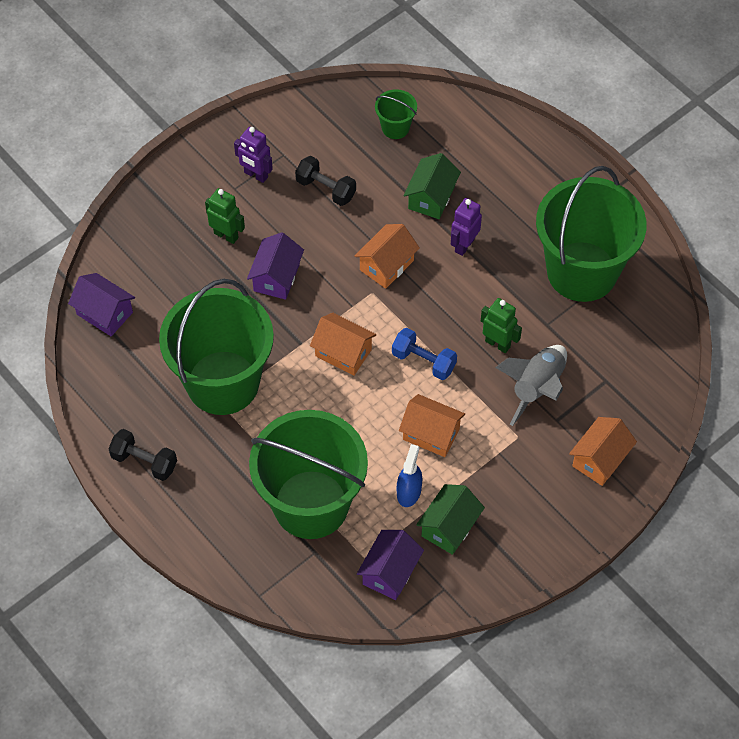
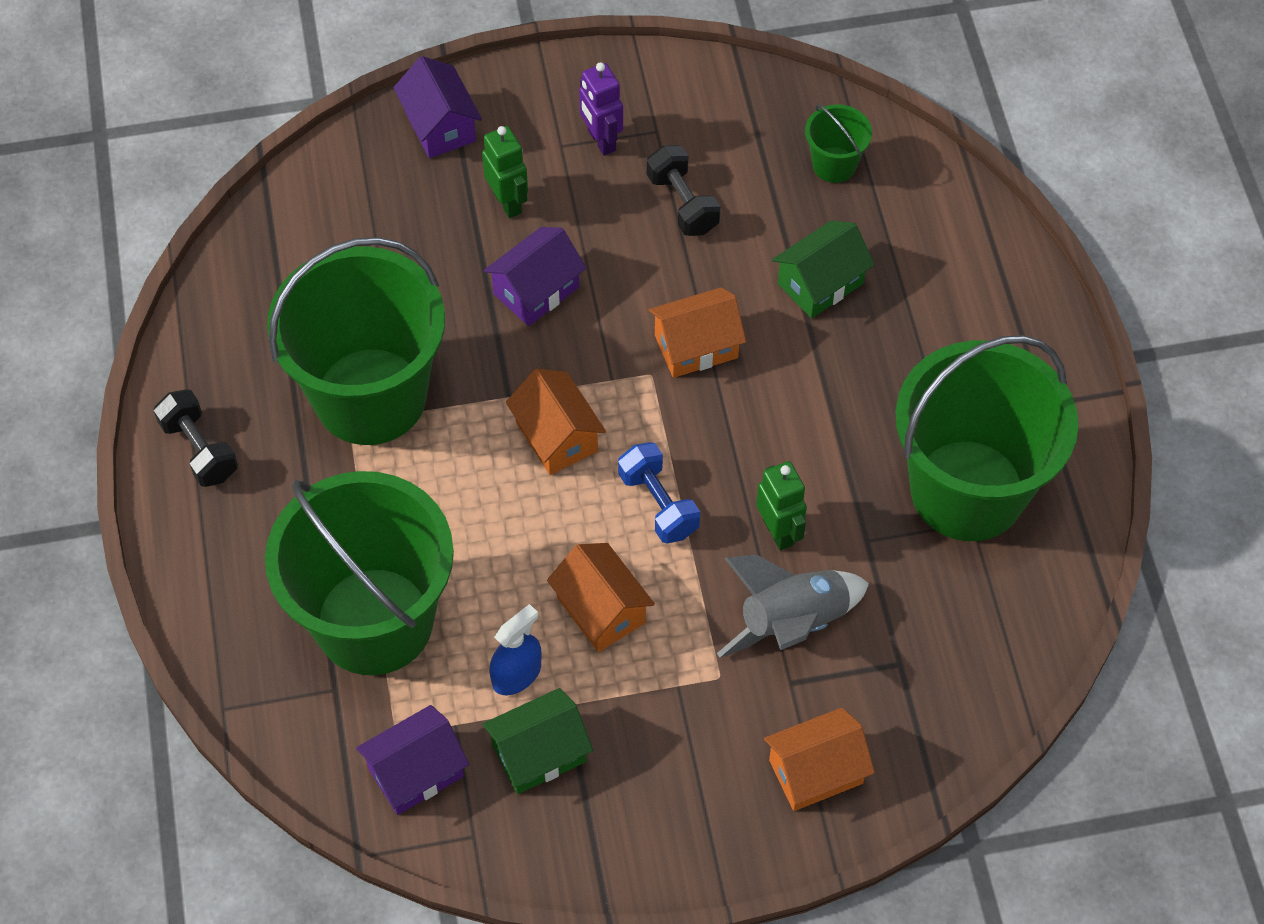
camera: 30 degrees right, 0 degrees up
(104, 313) = (282, 229): purple house -> purple house (440, 126)
(464, 245) = (822, 371): purple robot -> none

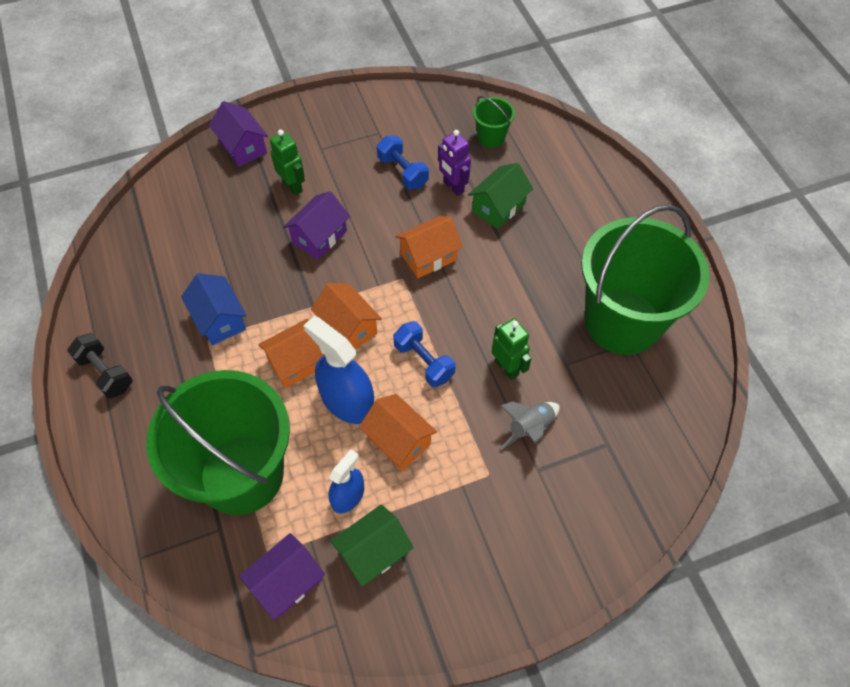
camera: 10 degrees left, 0 degrees up
(370, 396) = (219, 320): green bucket -> blue house
(537, 543) = (347, 401): none -> blue spray bottle
(601, 141) = (345, 142): purple robot -> purple robot (453, 187)
(682, 203) = (403, 172): black dumbbell -> blue dumbbell
(792, 622) = (529, 428): grey rocket -> grey rocket, size x0.65
(816, 771) = (569, 532): orange house -> orange house (298, 362)

